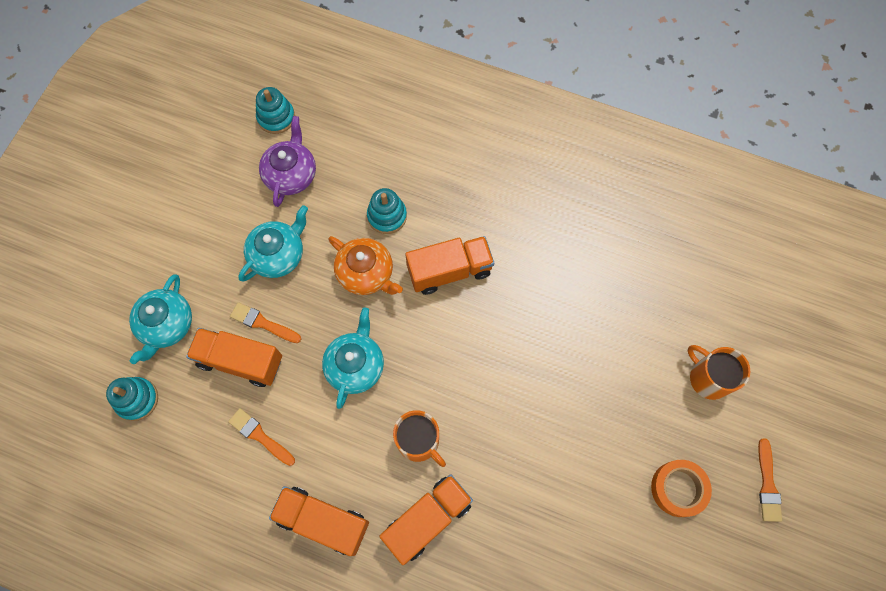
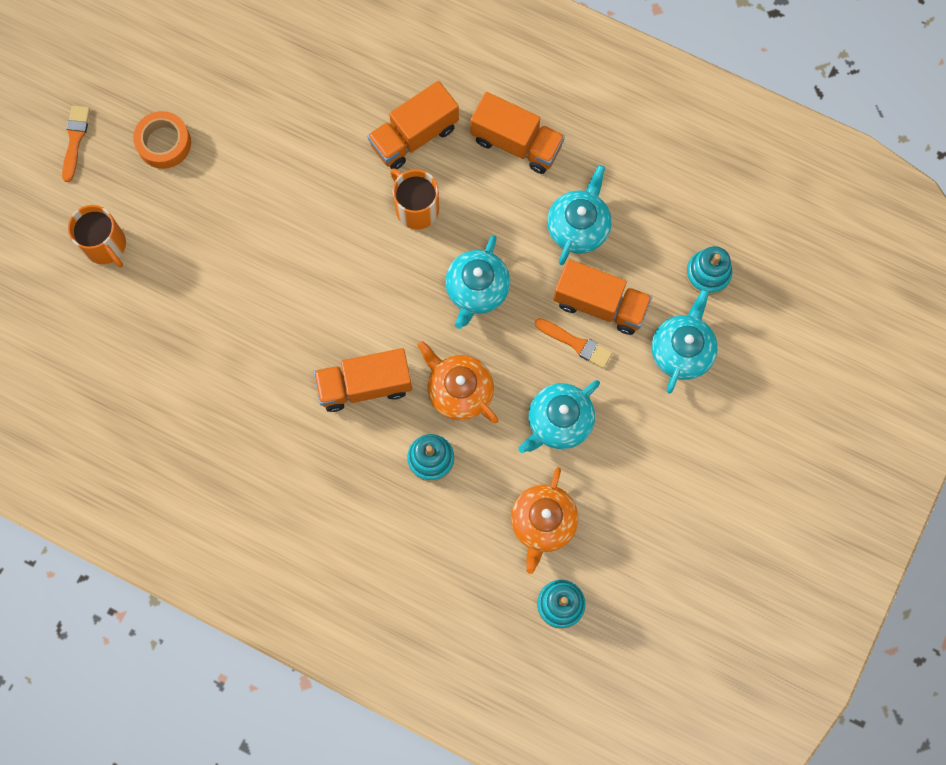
camera: 175 degrees left, 5 degrees up
(260, 436) = (578, 226): orange brush -> turquoise teapot
(291, 174) = (543, 523): purple teapot -> orange teapot

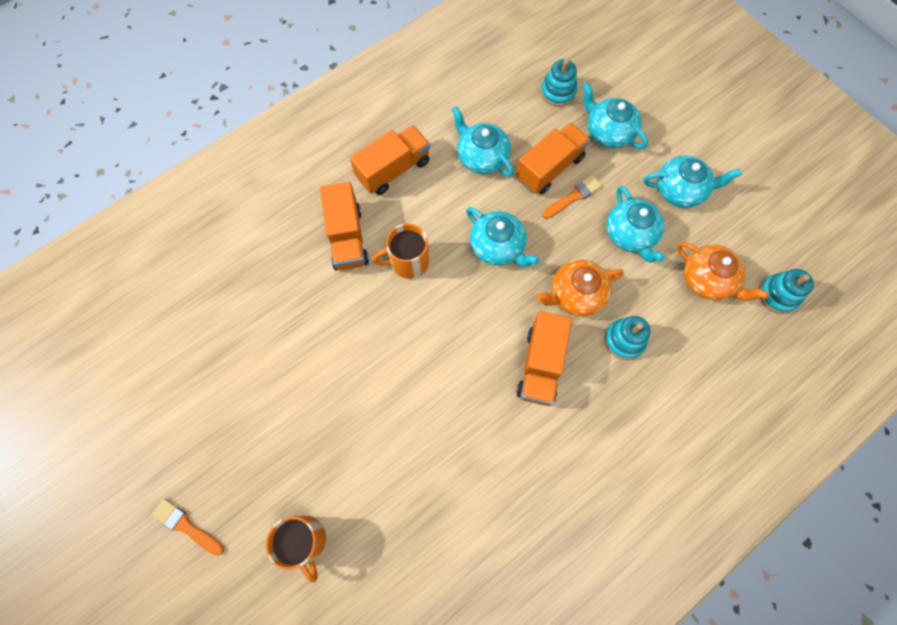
camera: 65 degrees left, 5 degrees down
(105, 245) = (305, 541): orange mug -> orange mug turned 75 degrees clockwise
(164, 143) = (238, 443): orange tape -> none
(643, 457) = (680, 190): none -> turquoise teapot

